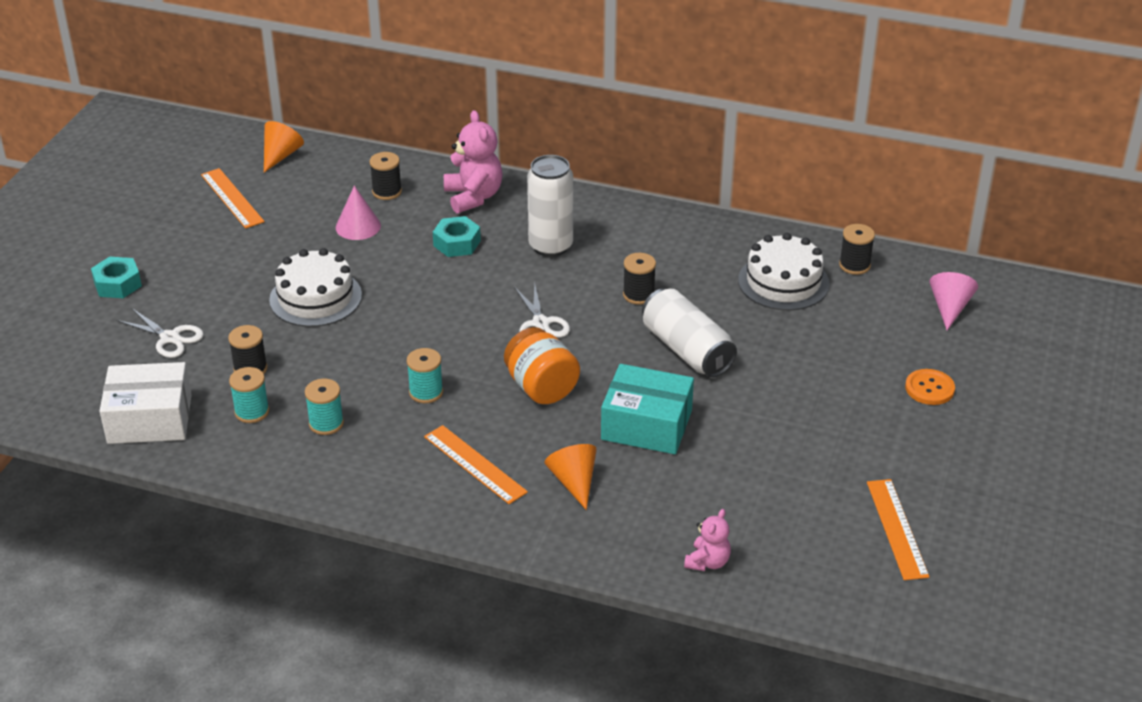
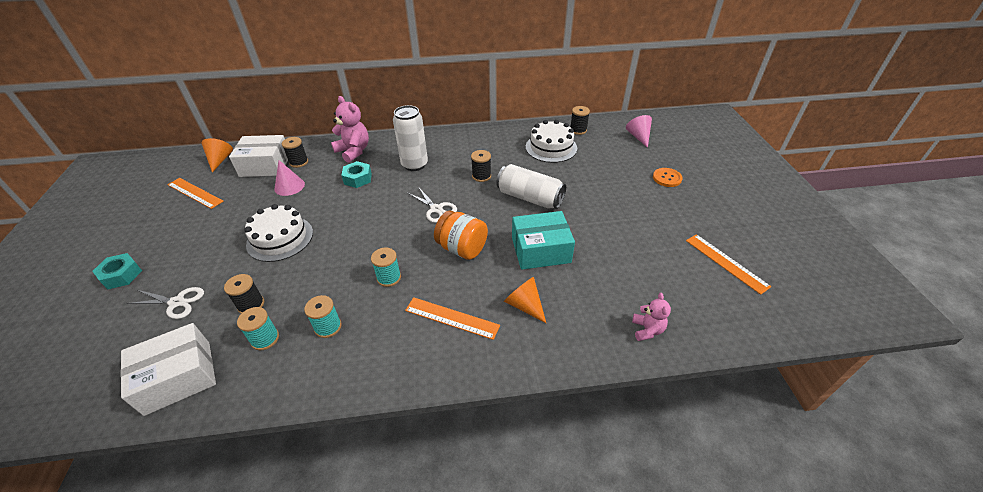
camera: 25 degrees left, 5 degrees up
(338, 183) = (265, 165): none -> white box

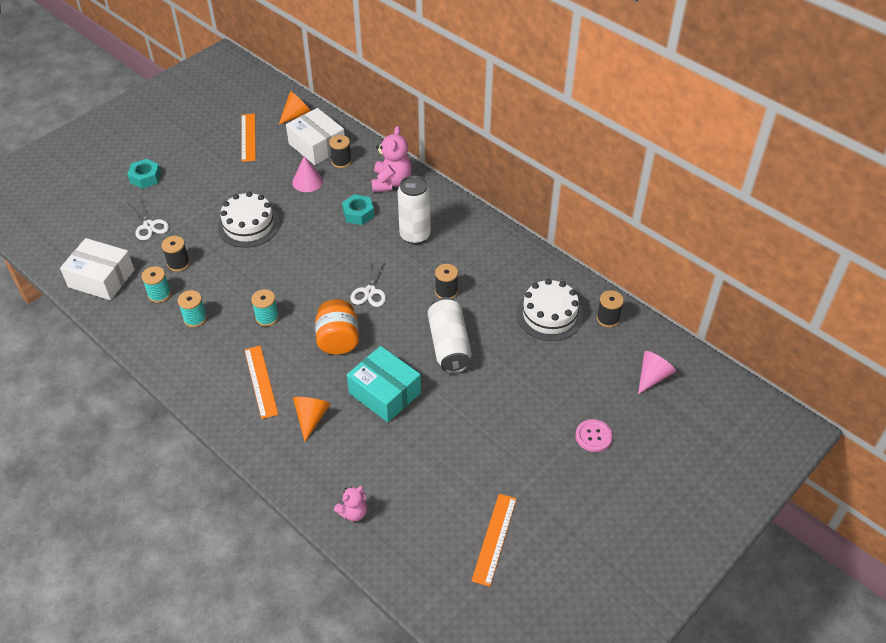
camera: 50 degrees right, 5 degrees up
(667, 178) = (593, 436): orange button -> pink button

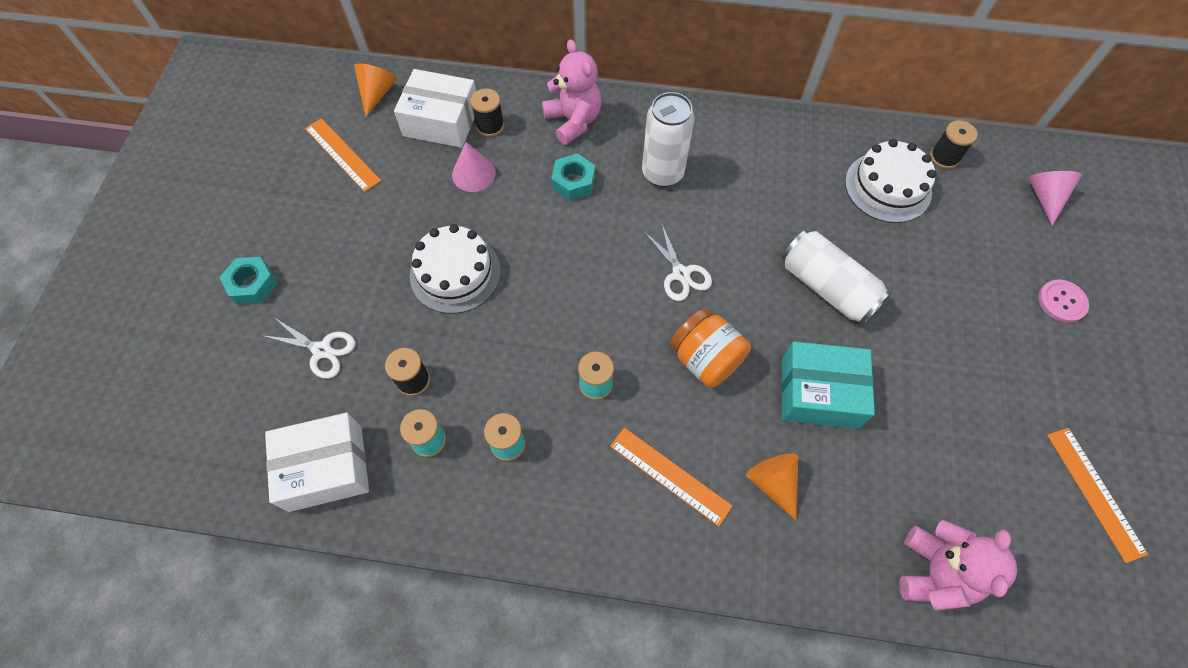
camera: 35 degrees left, 15 degrees up
(353, 512) = (934, 572): pink teddy bear -> pink teddy bear, size x1.72
(446, 291) = (761, 223): black spool -> none

